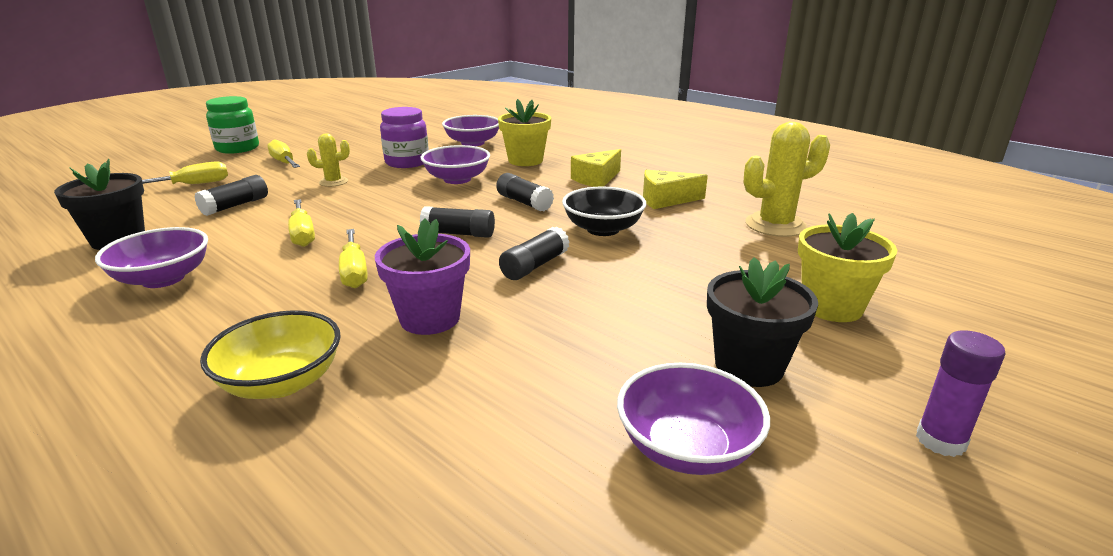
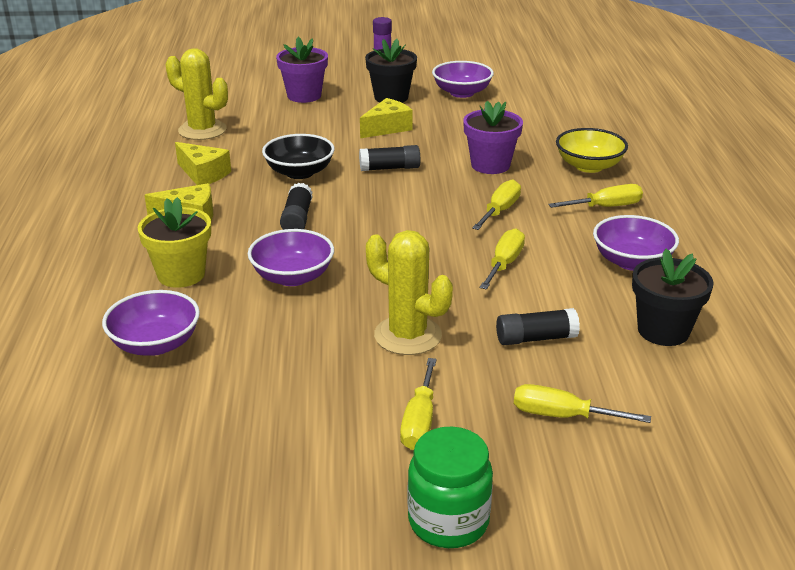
camera: 135 degrees left, 5 degrees up
(220, 326) = (606, 207): none -> yellow screwdriver
(333, 182) = (408, 335): yellow cactus -> yellow cactus, size x1.79
(407, 162) = (289, 337): purple jar -> none
(459, 234) = (394, 211): black glue stick -> none
(637, 310) = (387, 128): none -> yellow cheese
(831, 307) = (304, 96): yellow flower pot -> purple flower pot

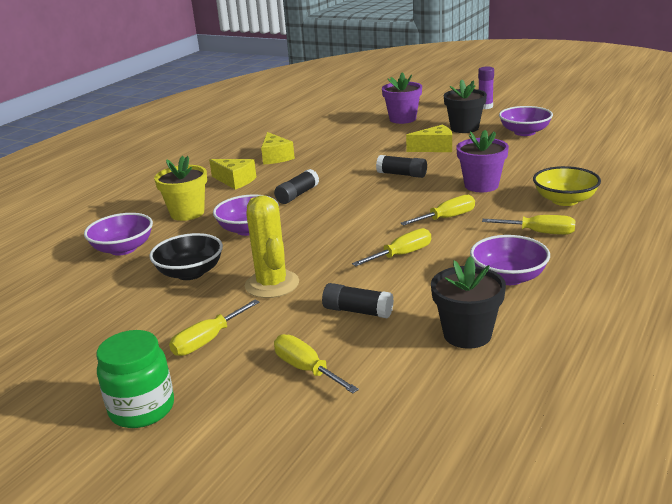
camera: 35 degrees right, 5 degrees down
(202, 130) = (309, 131): yellow cactus -> none
(299, 172) = (336, 166): black bowl -> black bowl (190, 273)

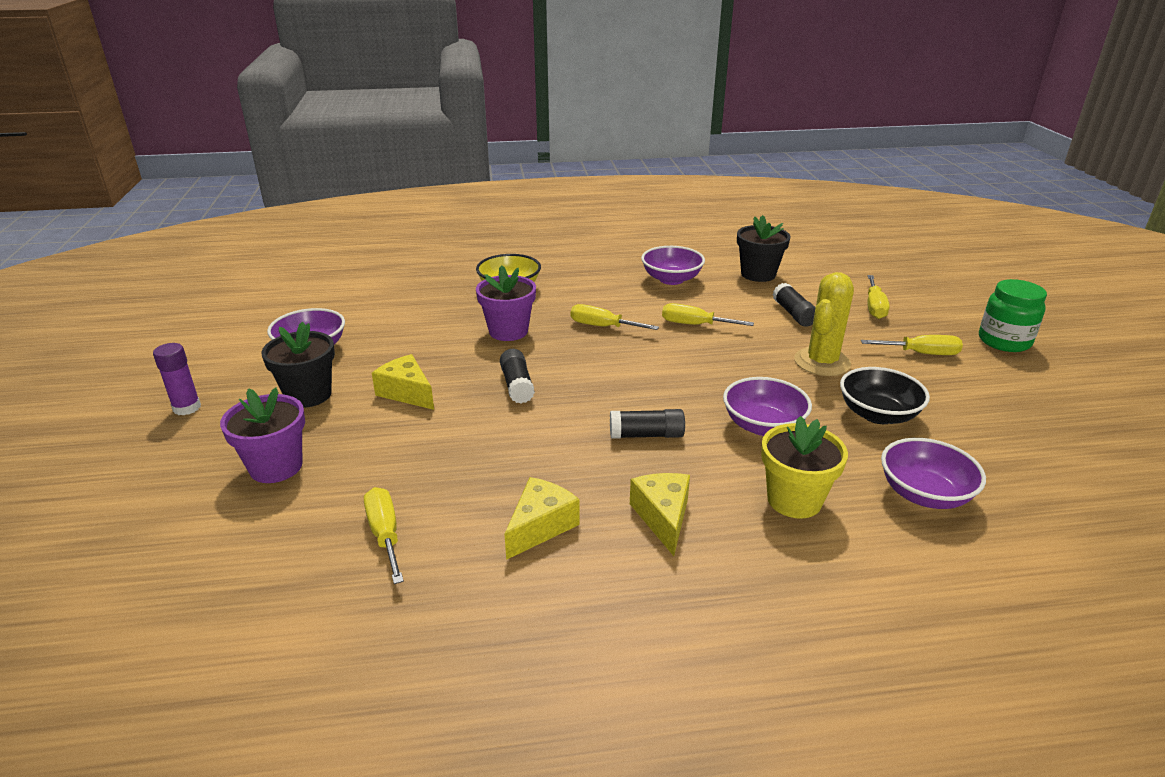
camera: 130 degrees left, 5 degrees up
(539, 233) = (586, 284): yellow screwdriver -> yellow screwdriver (385, 534)

